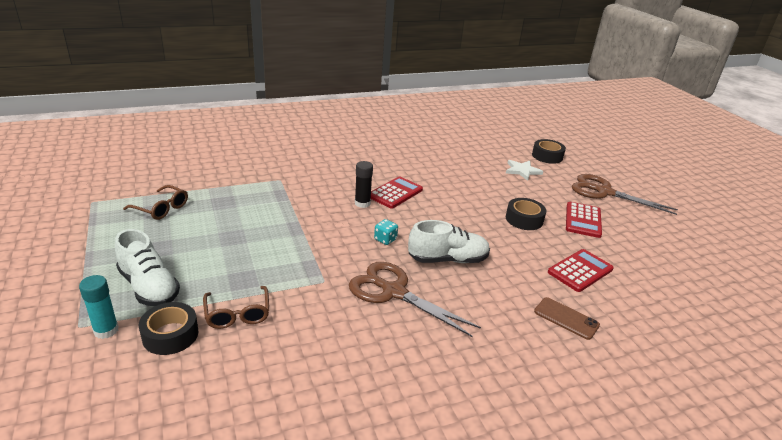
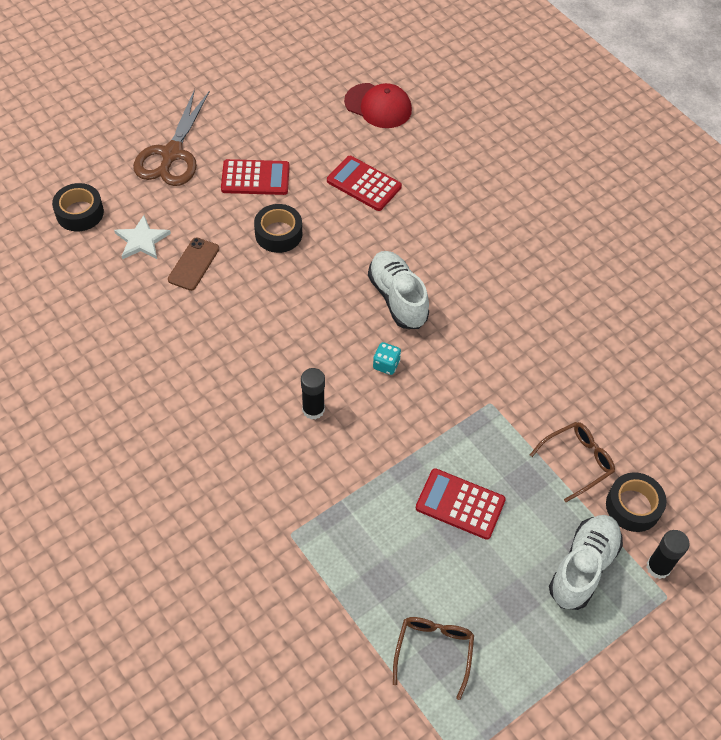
camera: 105 degrees left, 25 degrees up
(106, 330) = (658, 567): turquoise glue stick -> black glue stick
(394, 292) = (476, 336): brown scissors -> none
(395, 193) = (269, 378): red calculator -> red calculator (460, 504)
(566, 318) = (447, 196): brown phone -> brown phone (193, 264)
(689, 303) = (378, 106): none -> red cap

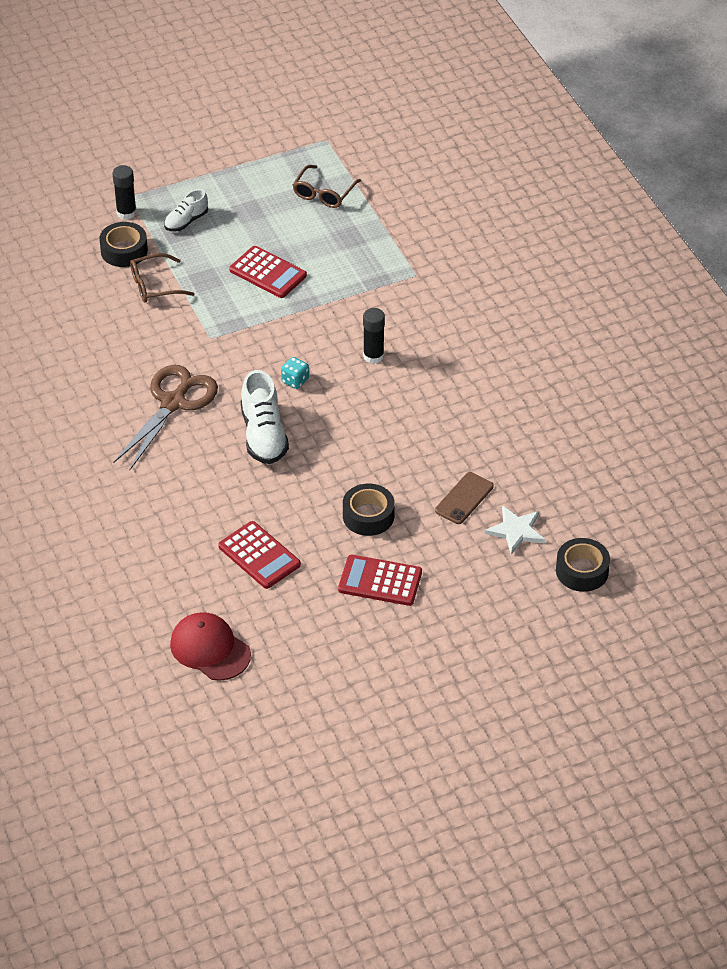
camera: 165 degrees left, 10 degrees down
(172, 154) = (471, 624): brown scissors -> brown scissors (173, 403)
(583, 567) = (186, 221): white shoe -> white shoe, size x0.59

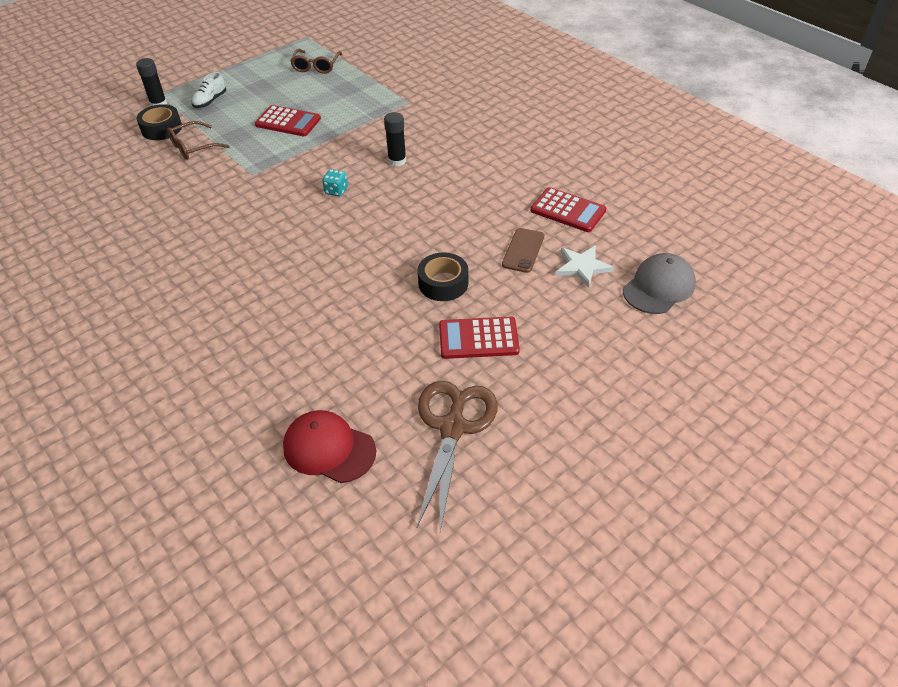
camera: 15 degrees left, 0 degrees up
(173, 403) = (231, 229): brown scissors -> brown scissors (453, 427)
(259, 556) = (351, 342): red calculator -> red calculator (568, 210)
(263, 435) = (322, 238): white shoe -> none
(582, 571) = (658, 287): black tape -> grey cap

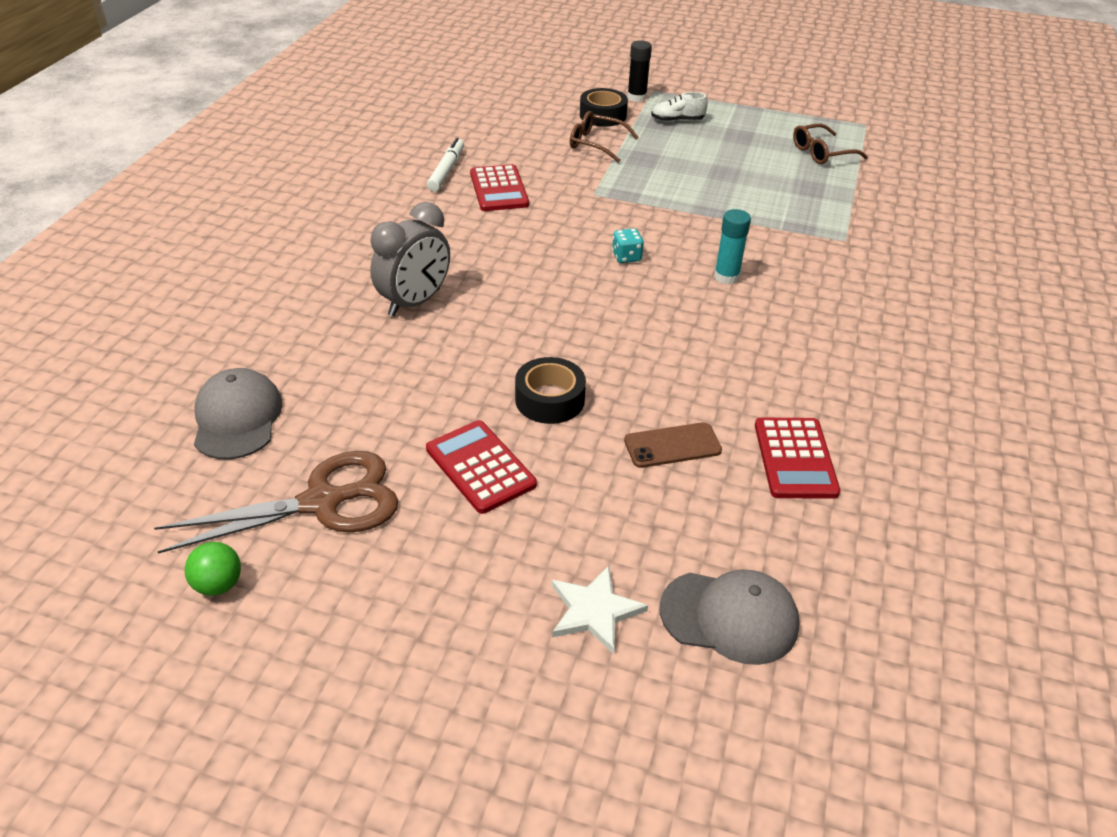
camera: 55 degrees right, 5 degrees down
(138, 231) = (446, 170): none -> white marker
(285, 308) = (415, 302): none -> grey clock
(288, 122) = (703, 178): red calculator -> red calculator (499, 189)
(329, 449) = (237, 418): red cap -> grey cap
(397, 161) = (726, 277): black glue stick -> turquoise glue stick
(491, 507) = (218, 584): none -> green ball
(582, 267) = (695, 515): white star -> white star (594, 611)

